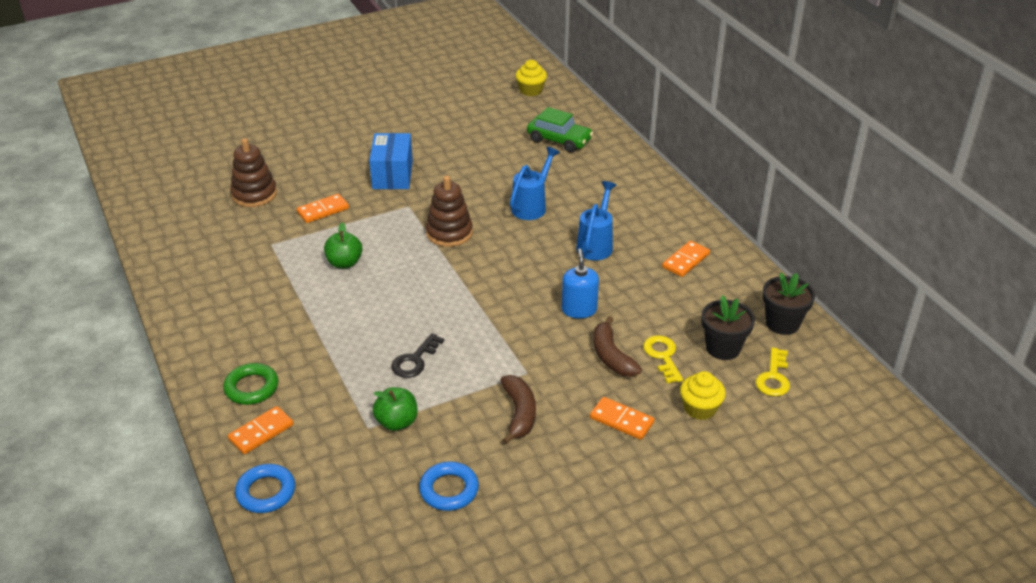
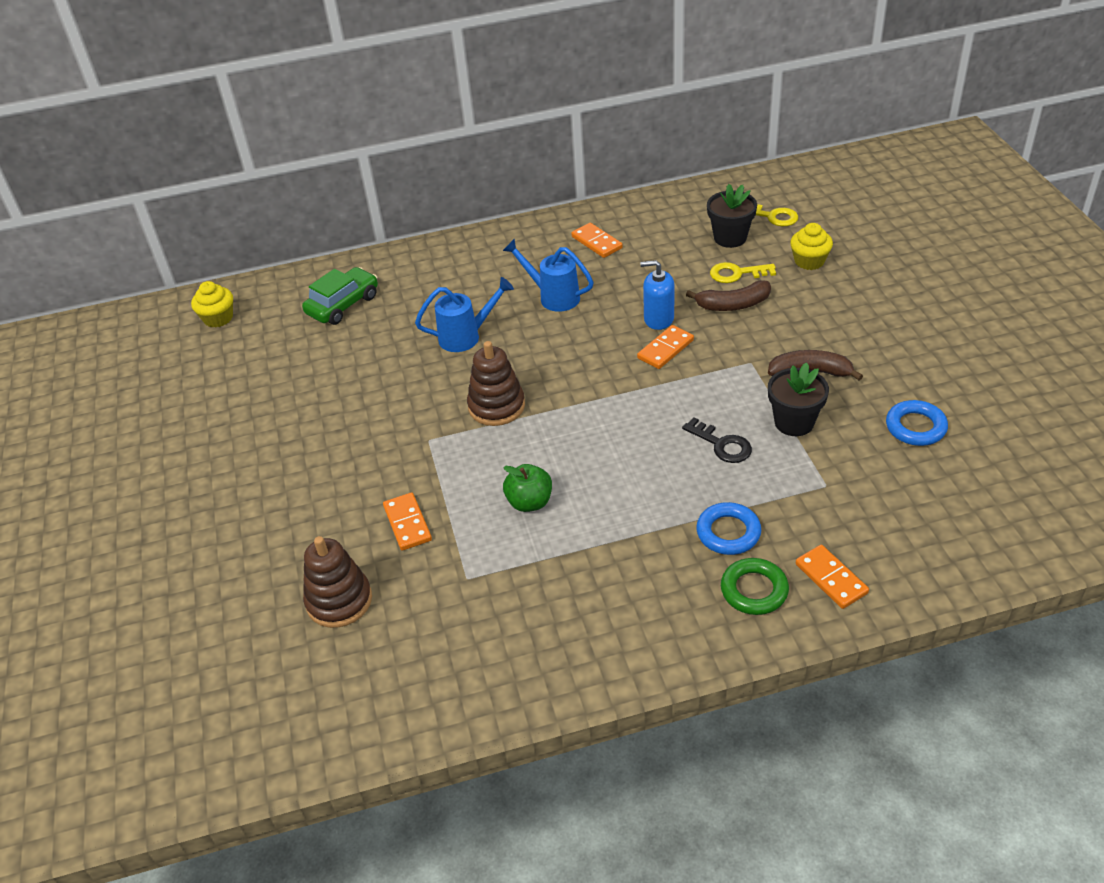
camera: 75 degrees left, 5 degrees up
(266, 492) = (925, 571): blue ring -> blue ring (728, 532)
(392, 175) = (353, 452): blue box -> none
(397, 422) = (819, 462): green apple -> none
(532, 206) = (466, 336): blue watering can -> blue watering can turned 120 degrees clockwise
(621, 420) = (822, 308): orange domino -> orange domino (665, 349)
(782, 323) = (701, 201): black flower pot -> black flower pot (794, 422)

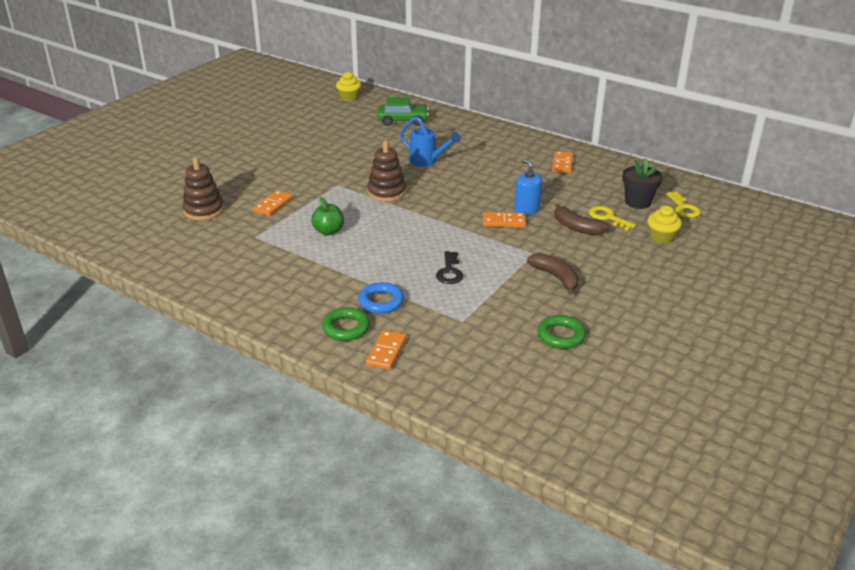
camera: 45 degrees right, 10 degrees down
(553, 296) = (496, 171): blue watering can -> none
(794, 422) = (502, 289): black flower pot -> none
(915, 427) = (561, 335): blue ring -> green ring

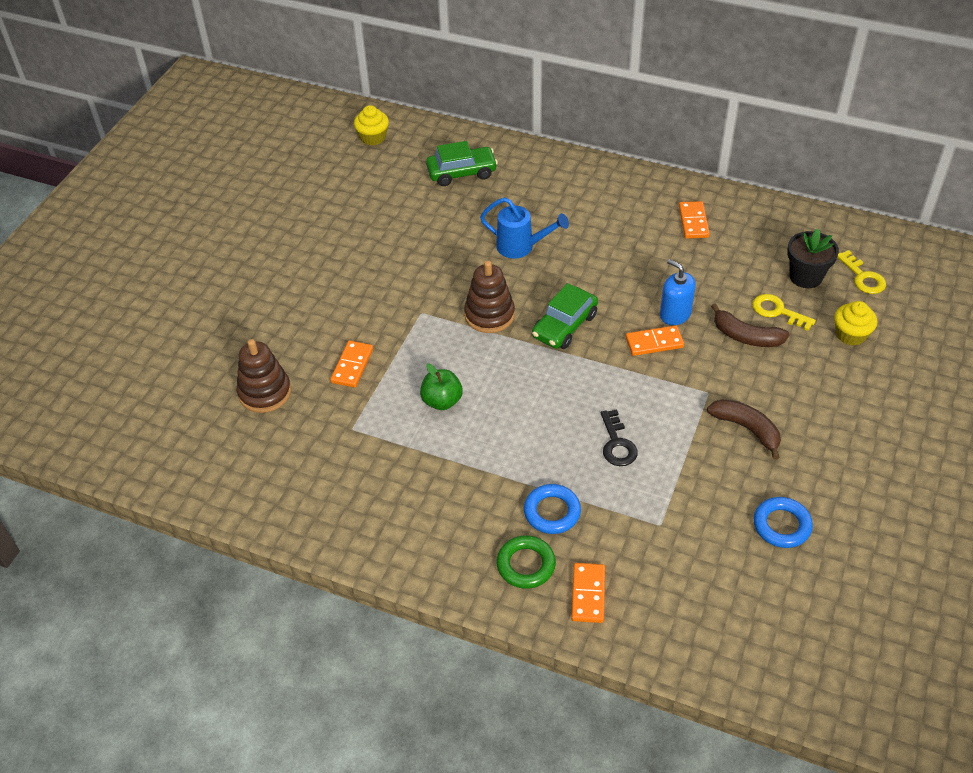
camera: 10 degrees left, 15 degrees up
(439, 204) = (564, 326): none -> green car
(561, 335) = (781, 525): green ring -> blue ring

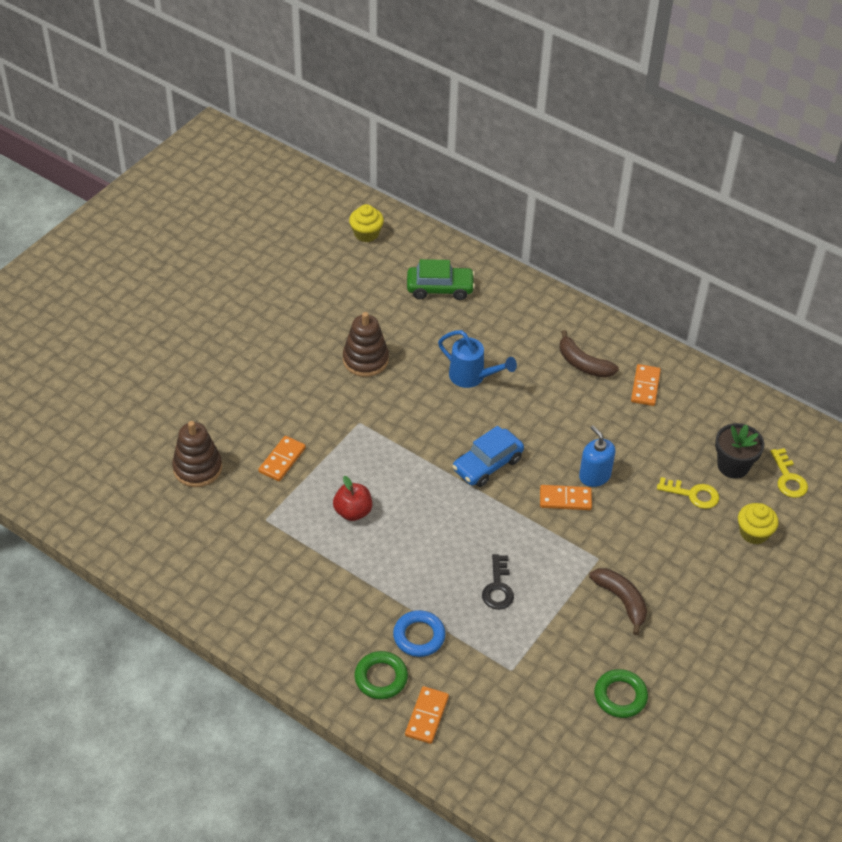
camera: 10 degrees right, 0 degrees up
(442, 401) = (353, 512): green apple -> red apple
(489, 315) = (421, 438): brown stacking toy -> brown stacking toy (365, 360)
(564, 326) = (487, 464): green car -> blue car
(746, 336) = (653, 512): brown banana -> brown banana (583, 364)
(777, 311) = (693, 494): yellow key -> yellow key turned 150 degrees clockwise
(781, 525) = (620, 696): blue ring -> green ring

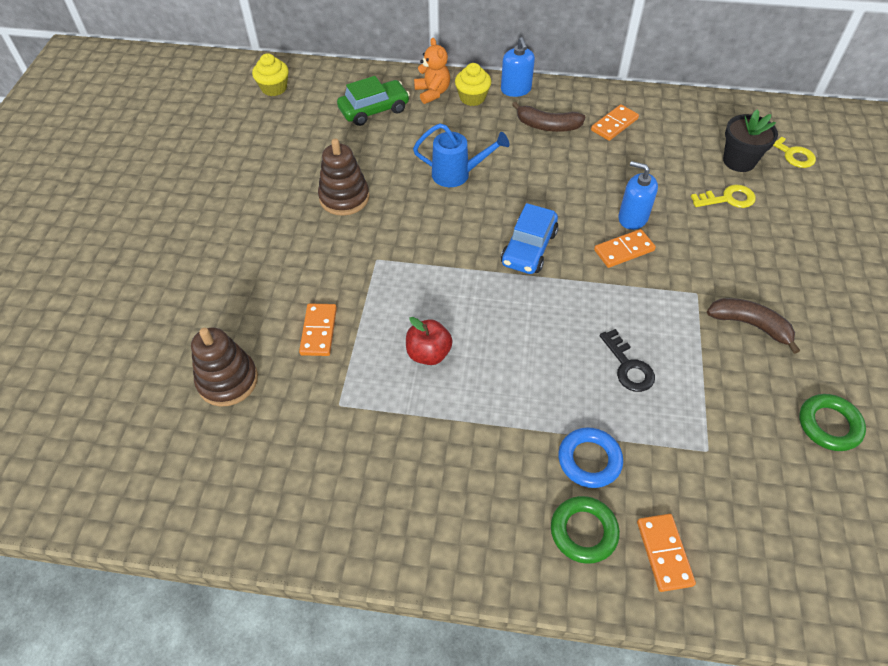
camera: 25 degrees left, 5 degrees up
(502, 291) = (432, 93): none -> orange teddy bear
(580, 317) = (516, 89): none -> blue soap dispenser
(645, 387) = (614, 124): orange domino -> orange domino turned 60 degrees clockwise
(754, 533) = (804, 210): yellow cupcake -> yellow cupcake (472, 98)

